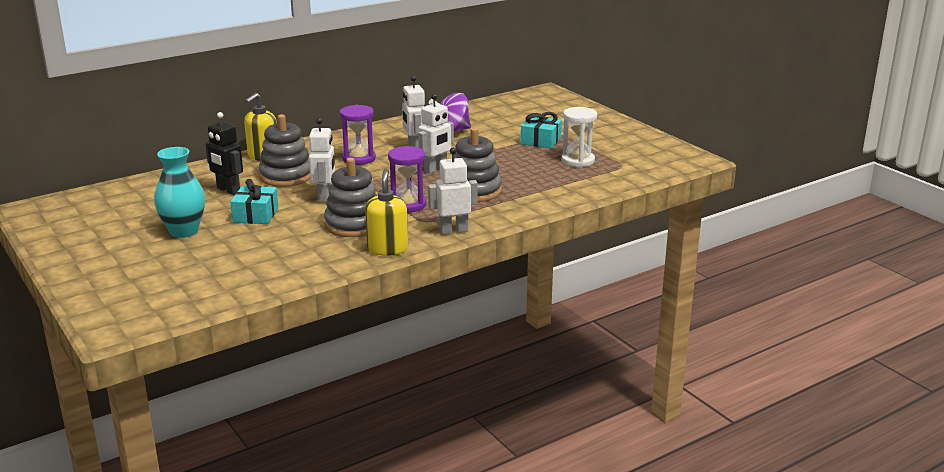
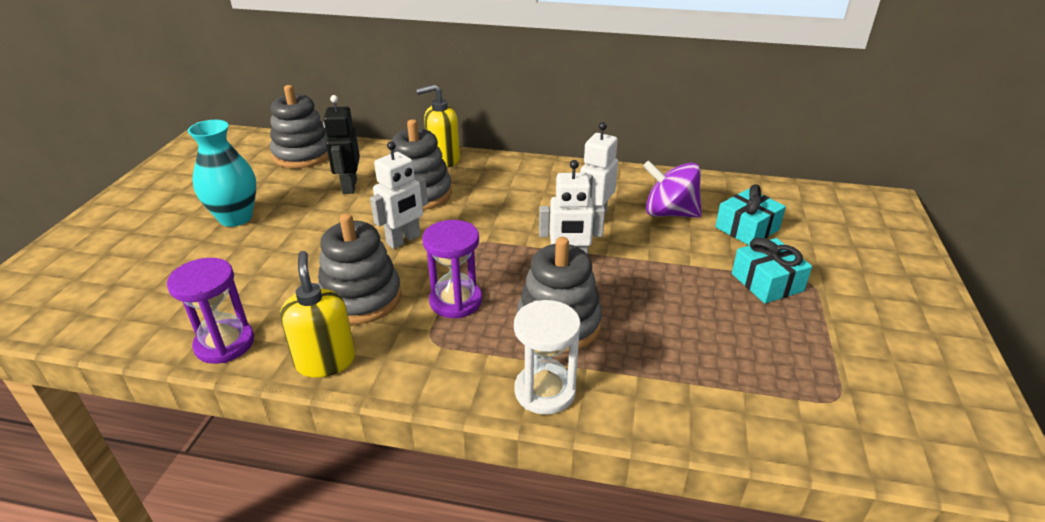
camera: 45 degrees right, 10 degrees up
(148, 189) = (303, 154): none -> grey stacking toy
(255, 215) = (313, 230): turquoise gift -> turquoise gift (747, 228)
(359, 158) = (517, 204): purple hourglass -> purple hourglass (225, 344)
(387, 249) = (325, 361): yellow soap dispenser -> yellow soap dispenser turned 60 degrees counterclockwise
(453, 231) = (433, 379): white robot -> none
(577, 161) = (774, 348): white hourglass -> white hourglass (545, 391)

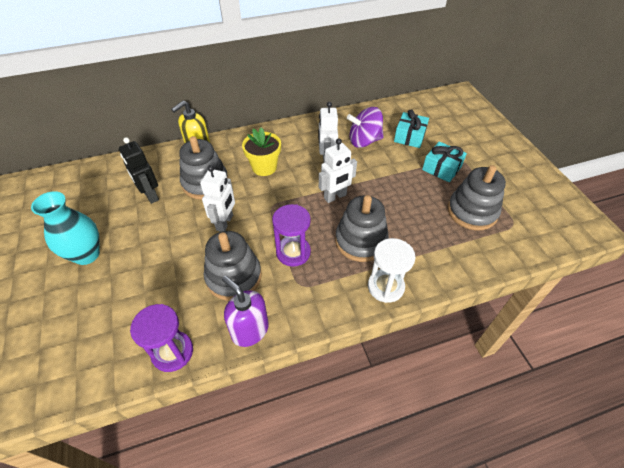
camera: 30 degrees left, 15 degrees up
(303, 154) = (90, 181): grey stacking toy -> grey stacking toy (472, 212)
(325, 361) = (250, 330): yellow soap dispenser -> purple soap dispenser
(504, 200) = (264, 167): none -> yellow flower pot

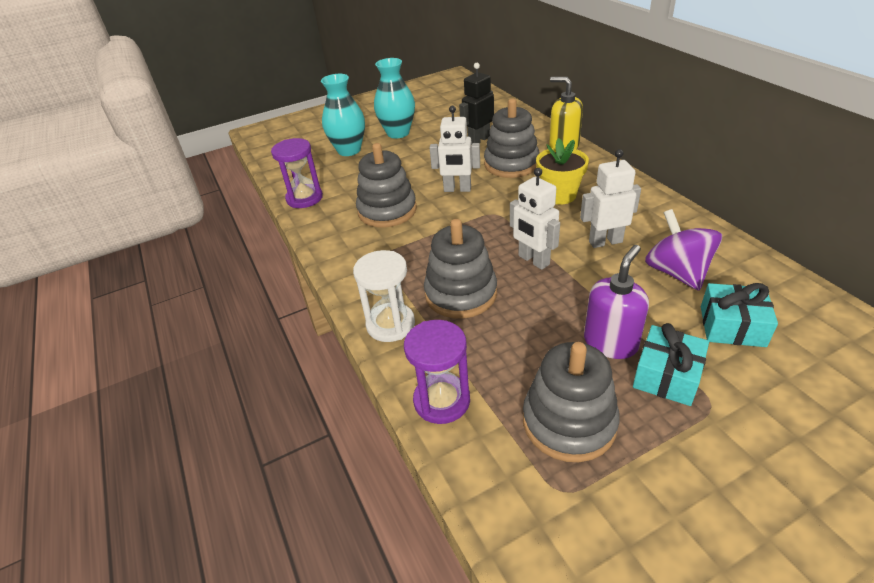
camera: 85 degrees right, 10 degrees down
(92, 304) = (349, 150): none -> turquoise vase
(250, 330) = (326, 233): purple soap dispenser -> purple soap dispenser (610, 343)
(293, 252) = (428, 242): purple hourglass -> purple hourglass (441, 400)

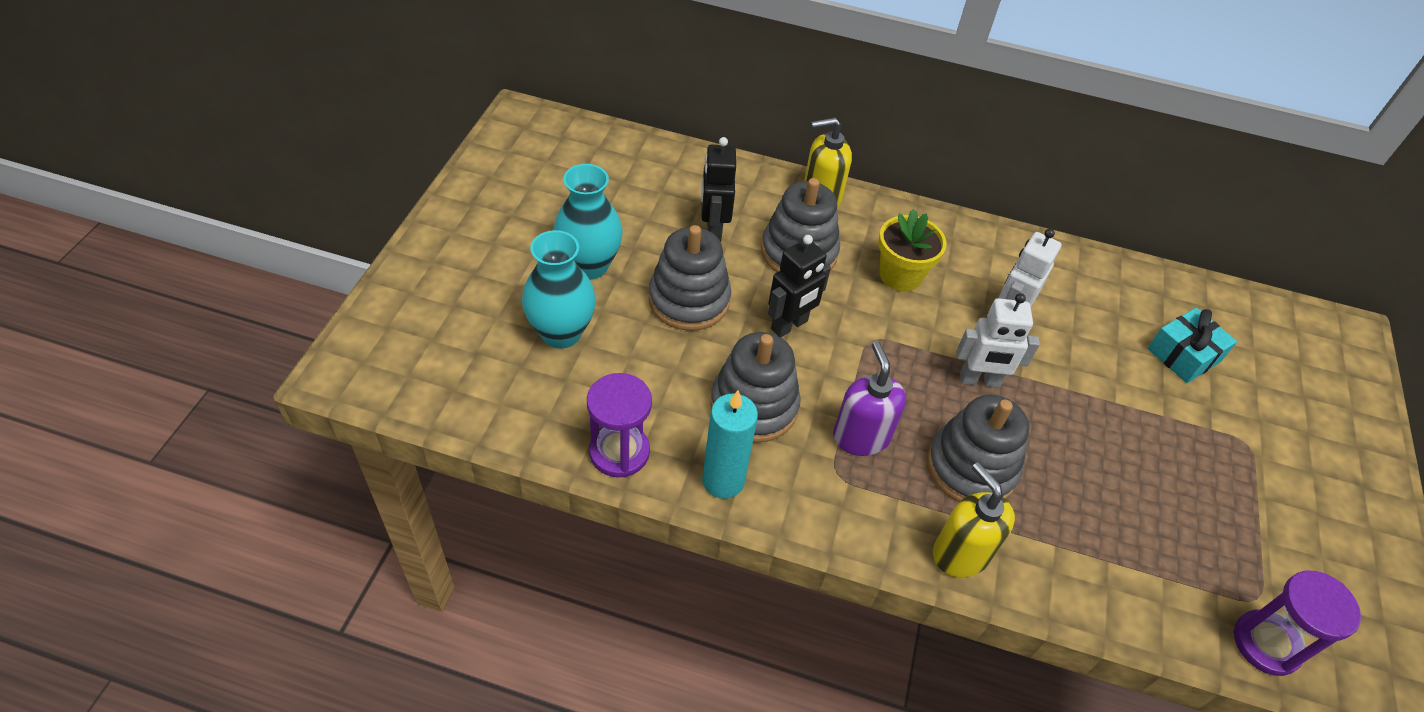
camera: 55 degrees left, 10 degrees up
(327, 229) = (723, 480): none -> turquoise candle
(390, 324) = (960, 553): white hourglass -> yellow soap dispenser
(441, 400) = (1101, 596): purple hourglass -> purple hourglass (1266, 644)
(457, 189) = (789, 325): white robot -> black robot
(569, 422) = (1196, 535): grey stacking toy -> grey stacking toy (689, 300)
(610, 343) = (1135, 433): purple soap dispenser -> purple soap dispenser (861, 436)
(667, 376) = (1199, 438): turquoise gift -> none
(677, 272) = (1094, 320): purple spinning top -> none

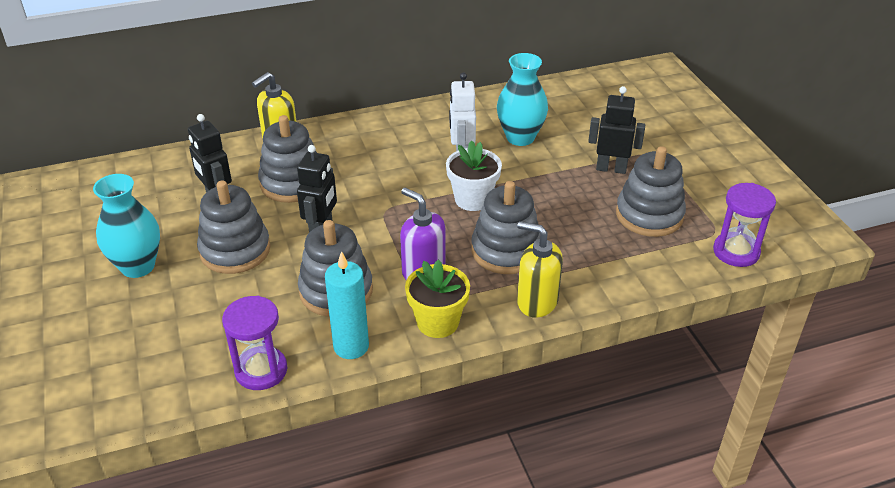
camera: 30 degrees left, 10 degrees down
(561, 333) = (152, 320): turquoise vase -> turquoise vase (520, 137)
(900, 275) = (374, 163): yellow flower pot -> yellow flower pot (437, 322)
(979, 380) = (472, 199): white robot -> white flower pot
(1180, 434) = (611, 168): none -> black robot
(1183, 355) = (581, 125): turquoise gift -> none
(1184, 525) = (649, 215): none -> grey stacking toy

